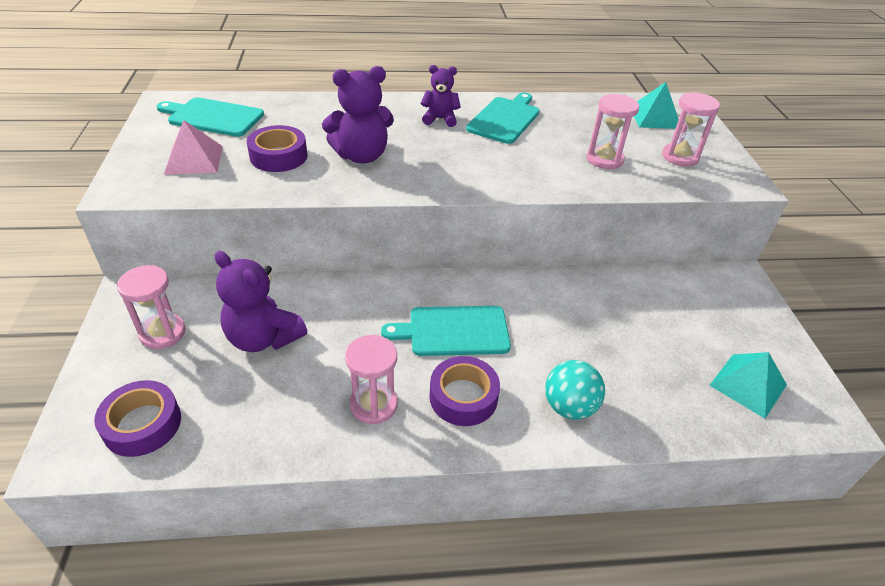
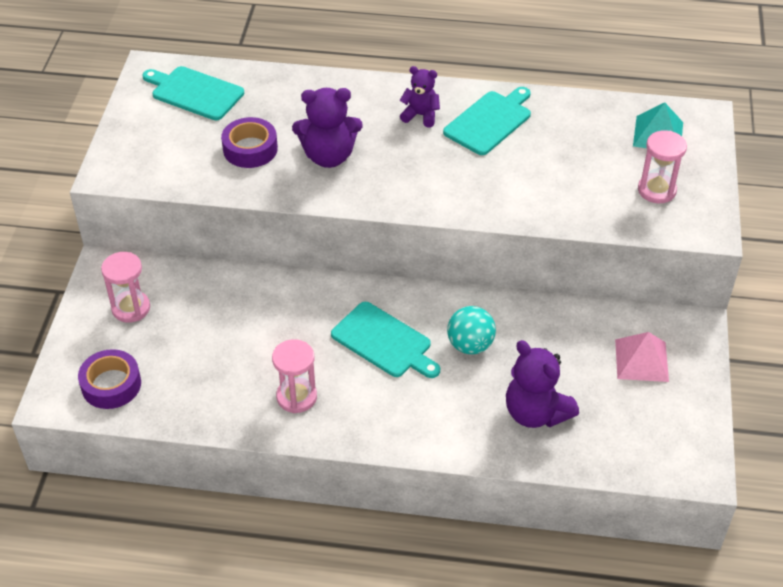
camera: 15 degrees right, 5 degrees up
(194, 159) = (172, 145): pink pyramid -> pink pyramid (641, 360)
(263, 338) = (215, 325): purple teddy bear -> purple teddy bear (535, 413)
(454, 331) = (384, 342): turquoise cutting board -> turquoise cutting board turned 150 degrees counterclockwise
(463, 397) = (374, 402): purple tape -> none
(569, 407) = (464, 424): turquoise ball -> turquoise ball (470, 345)
(604, 159) = (573, 185): pink hourglass -> none
(748, 385) = (639, 431): turquoise pyramid -> none

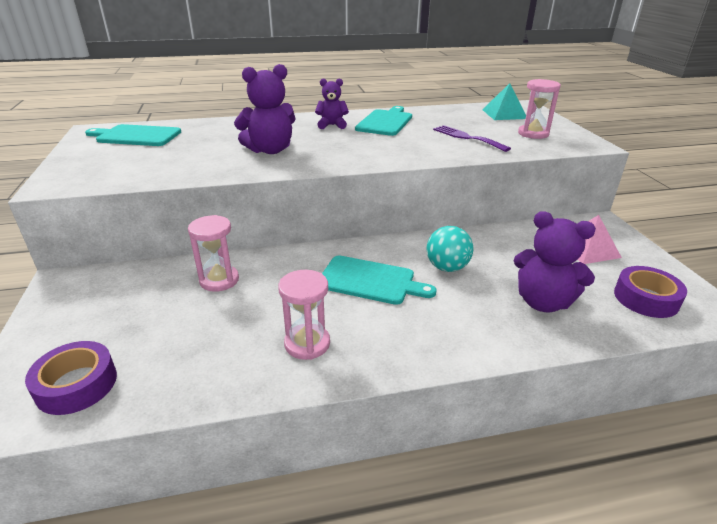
camera: 20 degrees left, 15 degrees down
(131, 308) = (95, 308): pink hourglass -> pink hourglass (219, 280)
(250, 149) = (197, 155): purple tape -> purple tape (646, 298)
(567, 180) = (467, 138): none -> purple fork

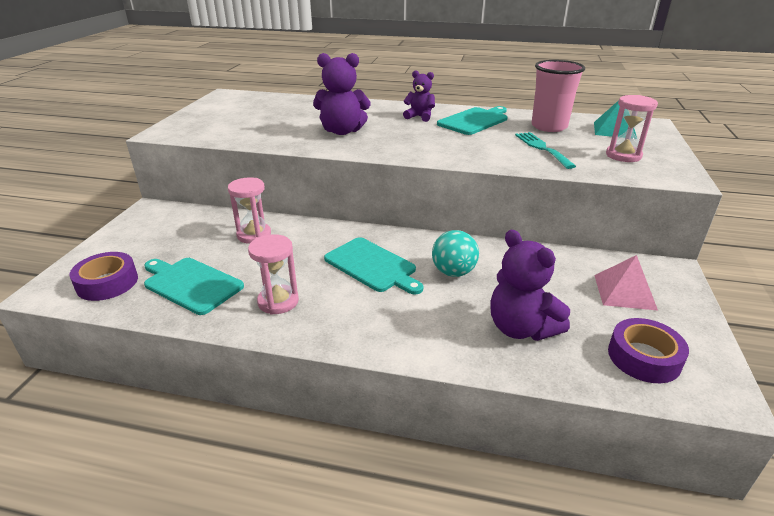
camera: 25 degrees right, 0 degrees up
(136, 136) = (251, 103): turquoise cutting board -> turquoise cutting board (191, 284)
(452, 118) = (549, 126): none -> pink cup
(467, 138) = (542, 148): purple fork -> turquoise fork

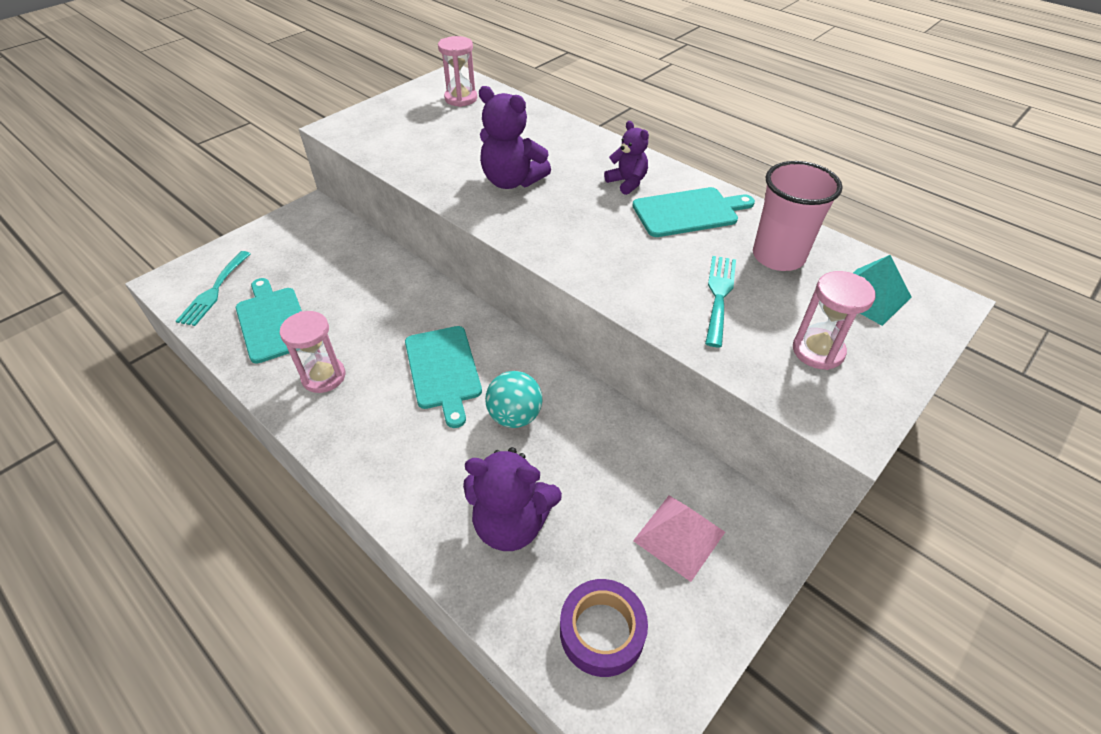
camera: 30 degrees right, 15 degrees up
(107, 283) = (214, 291): purple tape -> turquoise fork
(254, 235) = (371, 280): pink hourglass -> pink hourglass (461, 99)
(521, 328) = (511, 523): purple teddy bear -> purple teddy bear turned 75 degrees counterclockwise

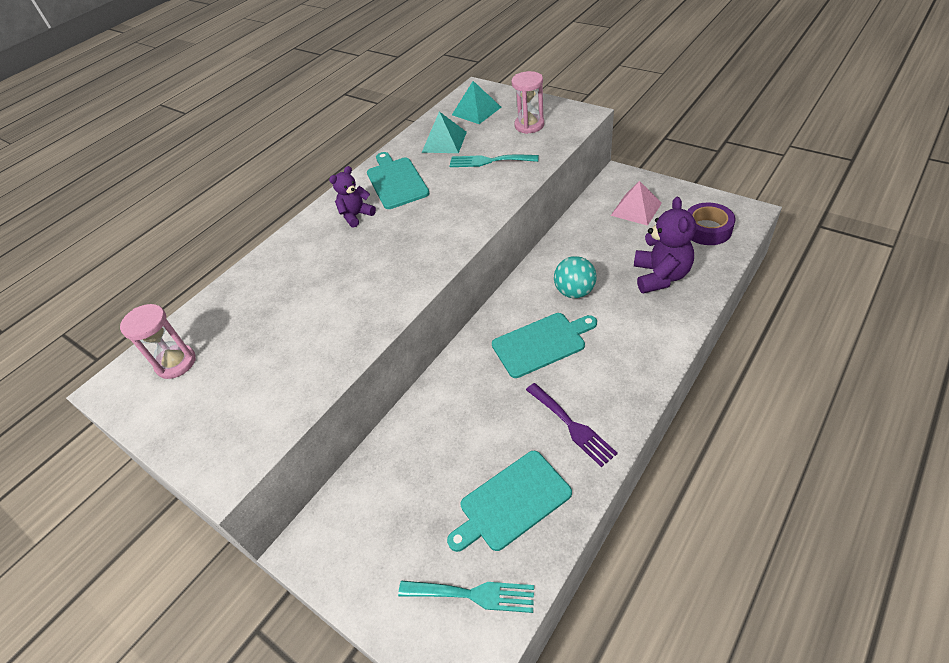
camera: 90 degrees left, 0 degrees up
(323, 376) = (572, 426): pink hourglass -> purple fork
(512, 181) = (354, 284): purple teddy bear -> none
(778, 256) = (444, 142): pink cup -> turquoise pyramid

